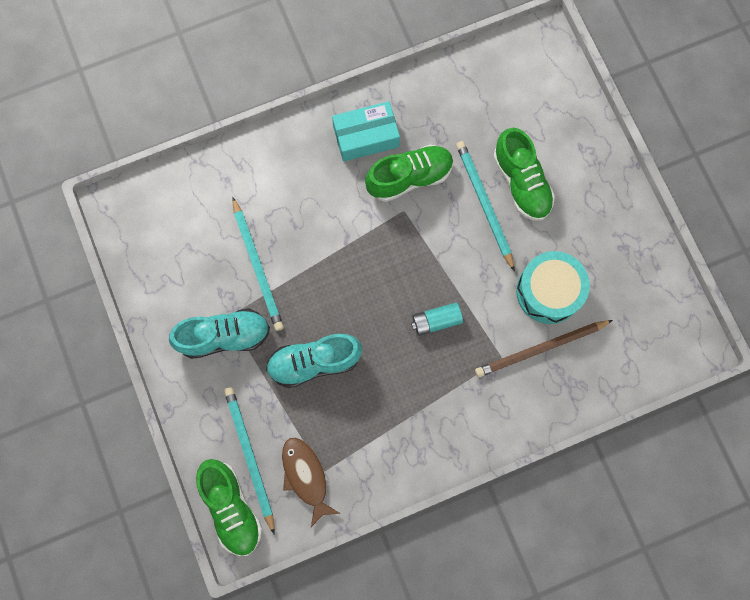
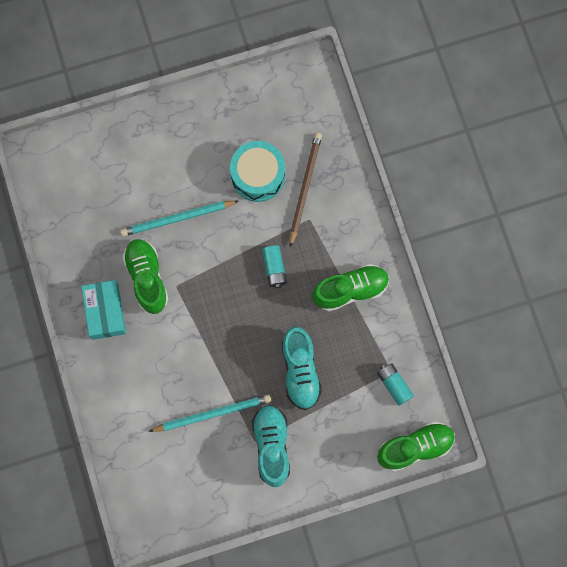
camera: 85 degrees left, 0 degrees up
(249, 456) = (374, 430): turquoise pencil -> none
(306, 476) = (394, 385): brown fish -> turquoise battery
(521, 183) = (162, 186): green shoe -> green shoe (350, 290)
(540, 349) = (305, 188): brown pencil -> brown pencil turned 150 degrees counterclockwise

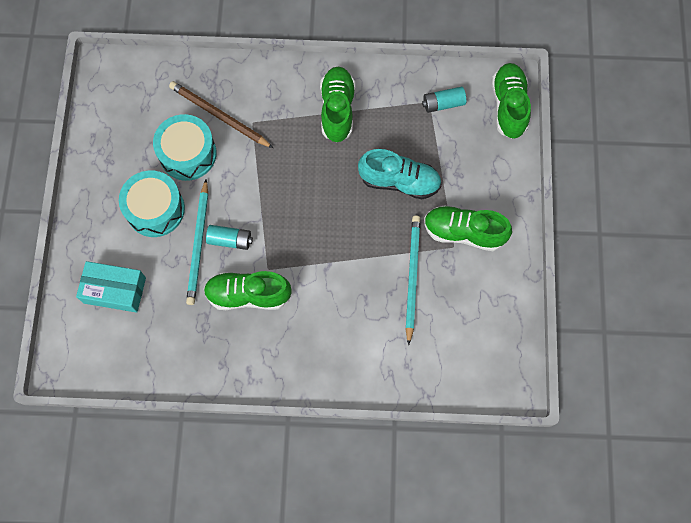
camera: 70 degrees left, 5 degrees down
(105, 312) = (267, 349): turquoise box -> turquoise box (115, 290)
(196, 169) = (155, 209): none -> turquoise drum
(271, 446) = (463, 232): turquoise shoe -> green shoe
(274, 268) = (288, 170): turquoise battery -> turquoise battery (230, 240)

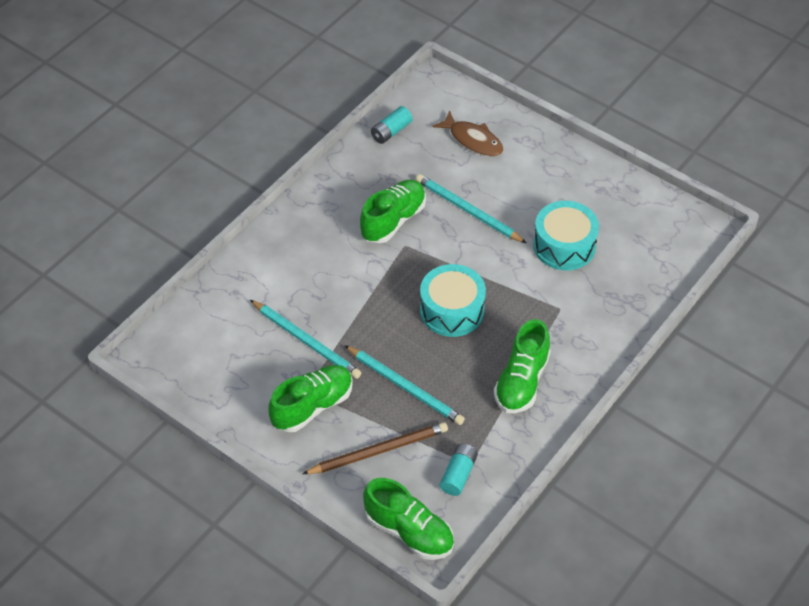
camera: 125 degrees right, 20 degrees down
(115, 290) = (473, 140): turquoise box -> brown fish
(155, 209) = (526, 198): turquoise drum -> turquoise drum (452, 310)
(219, 116) = (587, 287): brown pencil -> brown pencil (378, 451)
(230, 240) = (454, 233): turquoise battery -> turquoise battery (391, 131)
(337, 110) = (521, 381): green shoe -> green shoe turned 75 degrees clockwise
(399, 181) = (405, 387): turquoise shoe -> turquoise pencil

